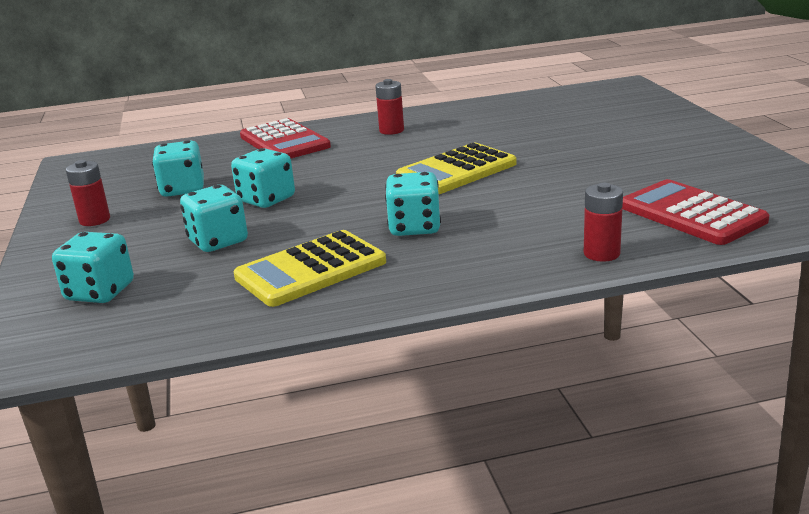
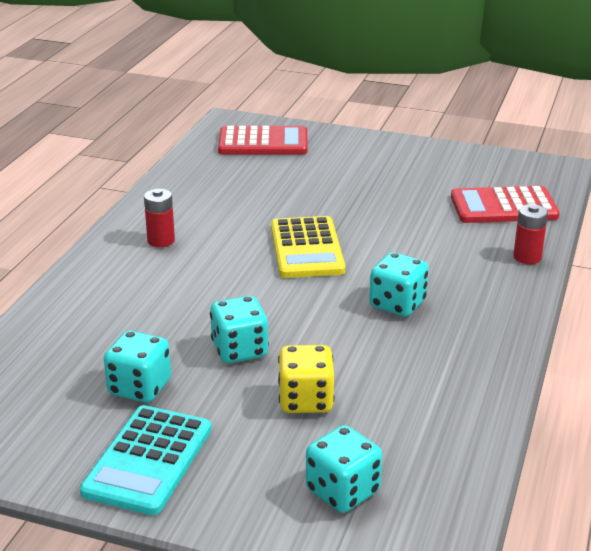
camera: 60 degrees left, 5 degrees up
(95, 220) = (148, 460): red battery -> turquoise calculator
(218, 241) = (305, 400): turquoise dice -> yellow dice
(284, 142) = (95, 298): red calculator -> red calculator (263, 142)
(311, 270) = (422, 372): yellow calculator -> none

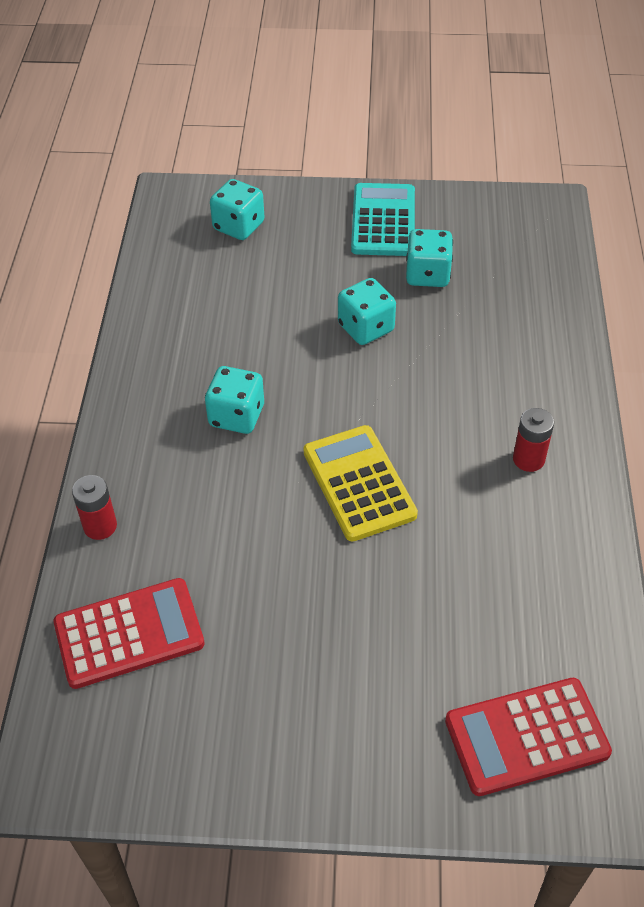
camera: 165 degrees right, 20 degrees up
(305, 400) = (289, 290): yellow dice -> none

